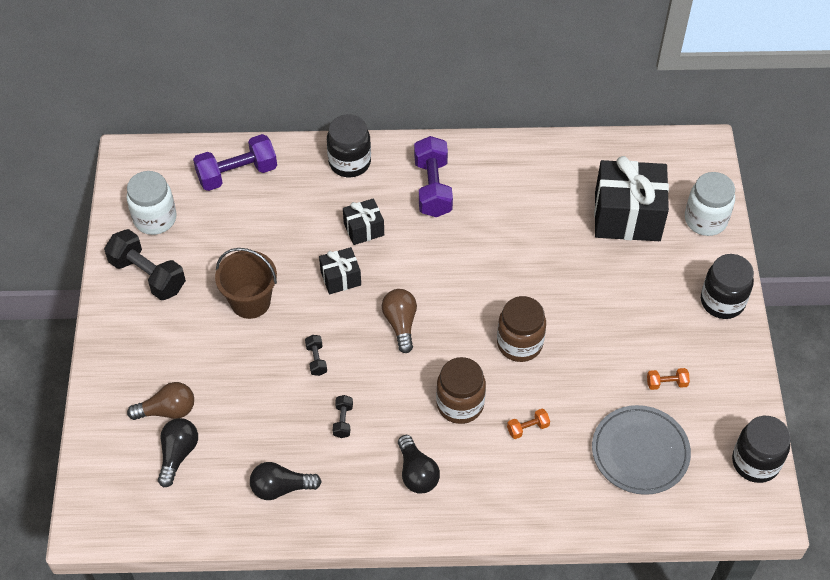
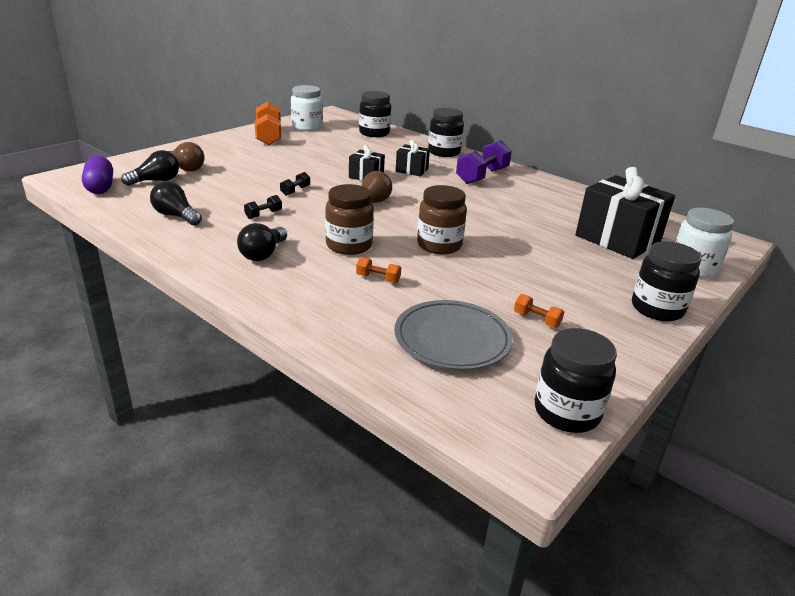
camera: 40 degrees right, 25 degrees down
(148, 275) = (269, 136): black dumbbell -> orange dumbbell
(148, 509) = (100, 187): none -> purple capsule
(237, 173) = (374, 133): purple dumbbell -> black jar
(250, 301) = (301, 162): brown bucket -> none

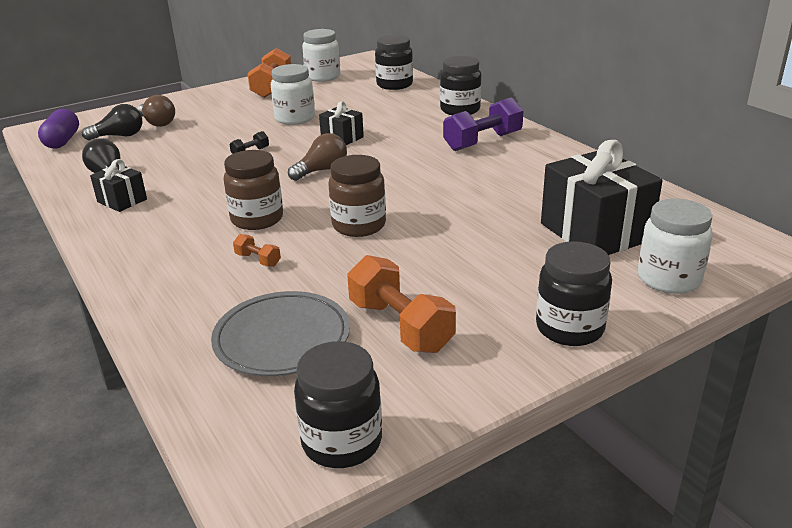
camera: 20 degrees right, 0 degrees up
(263, 214) = (196, 178): black dumbbell -> none
(263, 254) = (160, 223): black light bulb -> none
(311, 162) = (295, 118): none -> white jar
(411, 170) = (402, 132): black gift -> black gift (122, 200)
(536, 320) = (400, 326): orange dumbbell -> orange dumbbell, size x2.15

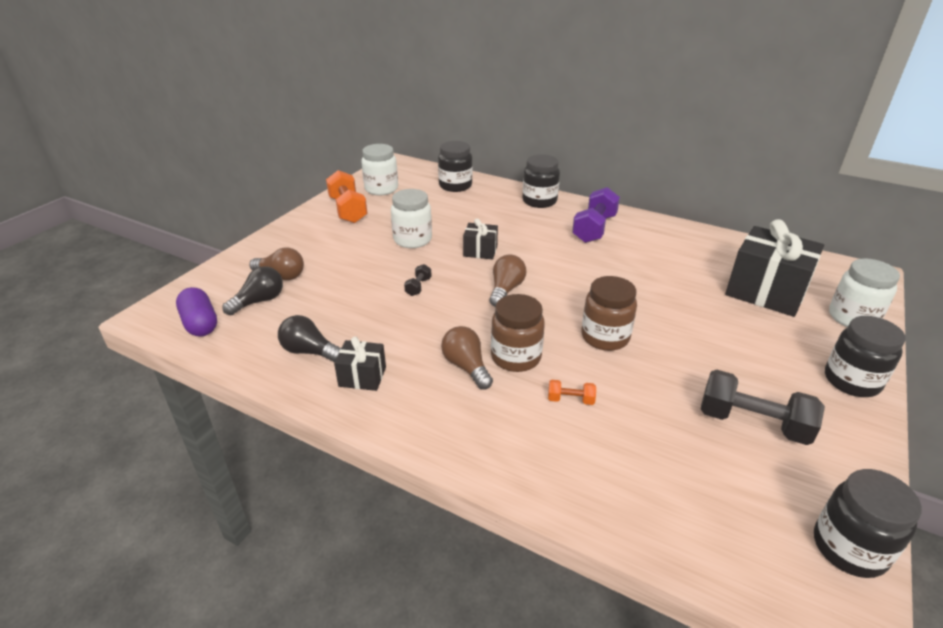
camera: 30 degrees left, 5 degrees up
(207, 215) = (466, 367): none -> brown light bulb
(282, 338) = (689, 471): grey plate -> none
(400, 326) = (752, 423): orange dumbbell -> black dumbbell

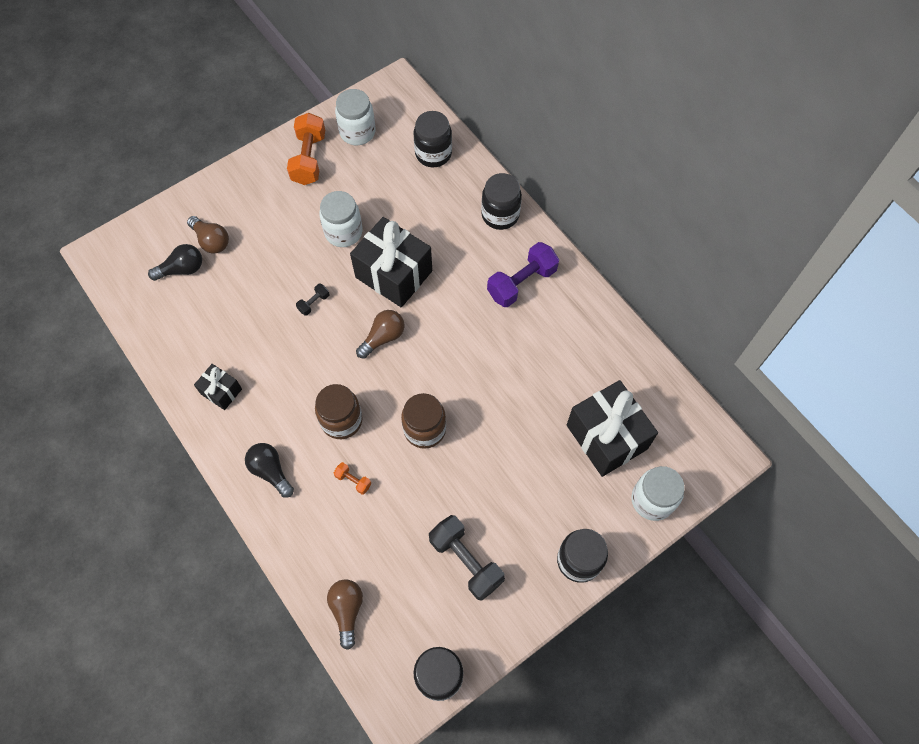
camera: 25 degrees right, 30 degrees up
(200, 323) = (130, 279): purple capsule -> none
(309, 351) = (196, 347): black light bulb -> black light bulb (270, 471)
(466, 367) = (299, 414): brown light bulb -> brown light bulb (347, 610)
(480, 251) = (394, 274): black gift -> black gift, size x1.98

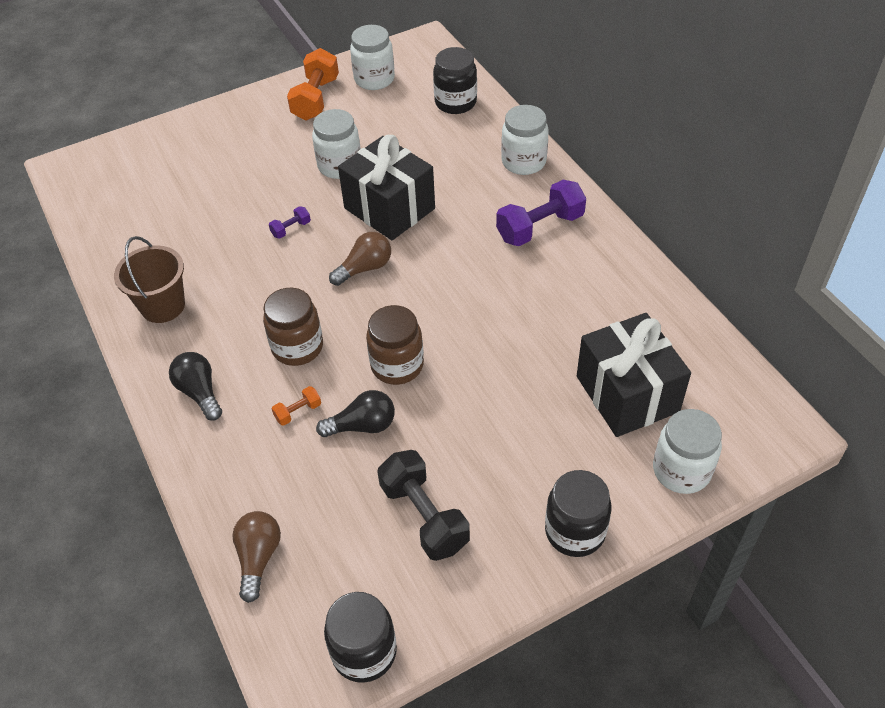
camera: 10 degrees right, 15 degrees down
(182, 269) = (151, 187): black light bulb -> black light bulb (363, 426)
(211, 241) = (190, 164): brown light bulb -> none
(221, 391) = (163, 306): black gift -> brown bucket
(314, 303) = (291, 229): black dumbbell -> purple dumbbell
(353, 480) = (298, 412): orange dumbbell -> orange dumbbell turned 75 degrees counterclockwise
(500, 215) = (523, 162): black jar -> white jar

